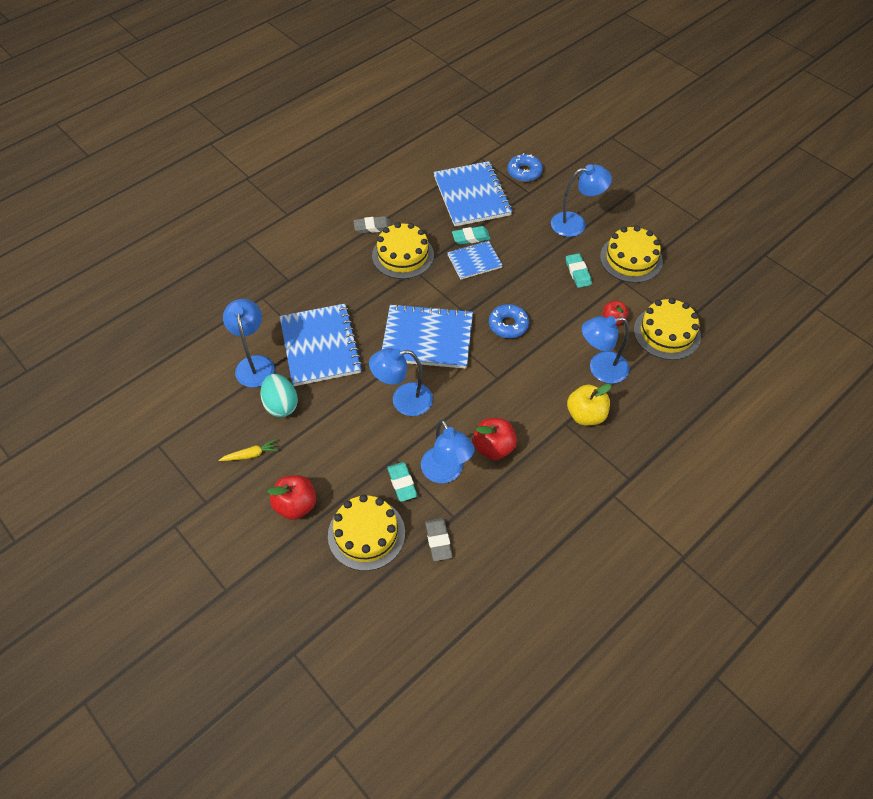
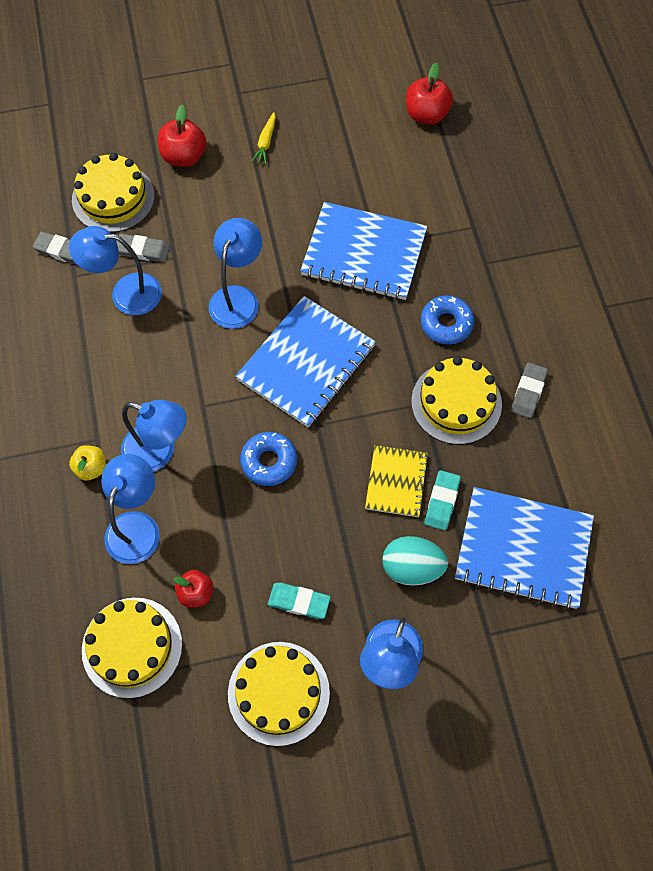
camera: 120 degrees right, 10 degrees up
(254, 364) = (378, 185): blue lamp -> blue lamp (159, 452)
(281, 405) = (308, 188): turquoise egg -> turquoise egg (412, 567)
(402, 483) = (143, 250): turquoise eraser -> grey eraser
(474, 261) = (396, 482): blue notebook -> yellow notebook
(493, 448) = (121, 351): red apple -> red apple (426, 115)
(524, 172) = (536, 655): blue donut -> blue donut (446, 324)
(586, 415) = (91, 468): yellow apple -> yellow apple, size x0.65

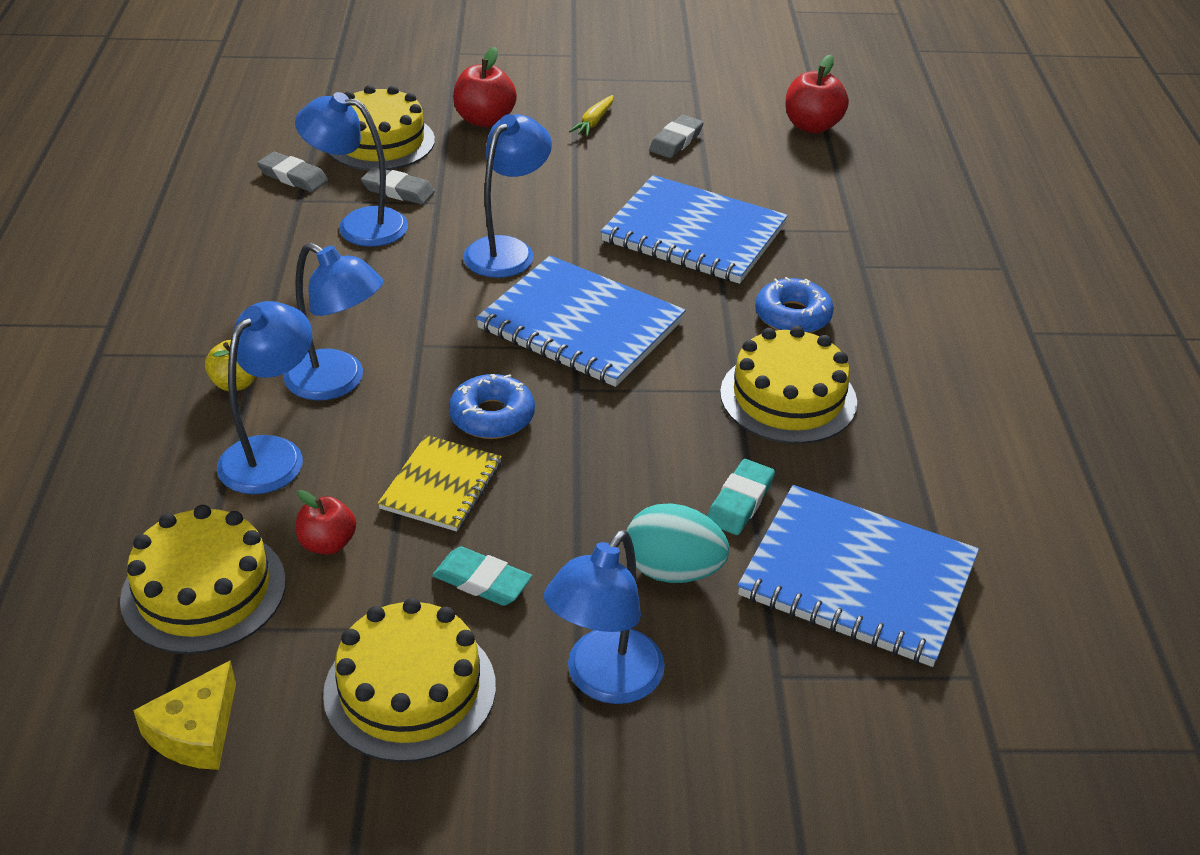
camera: 10 degrees right, 25 degrees down
(164, 751) = (195, 732): none -> yellow cheese
(306, 363) = (580, 325): blue notebook -> blue notebook turned 75 degrees clockwise
(396, 482) = (675, 468): yellow notebook -> yellow notebook (441, 486)
(528, 392) = (900, 403): grey eraser -> grey eraser (676, 141)

